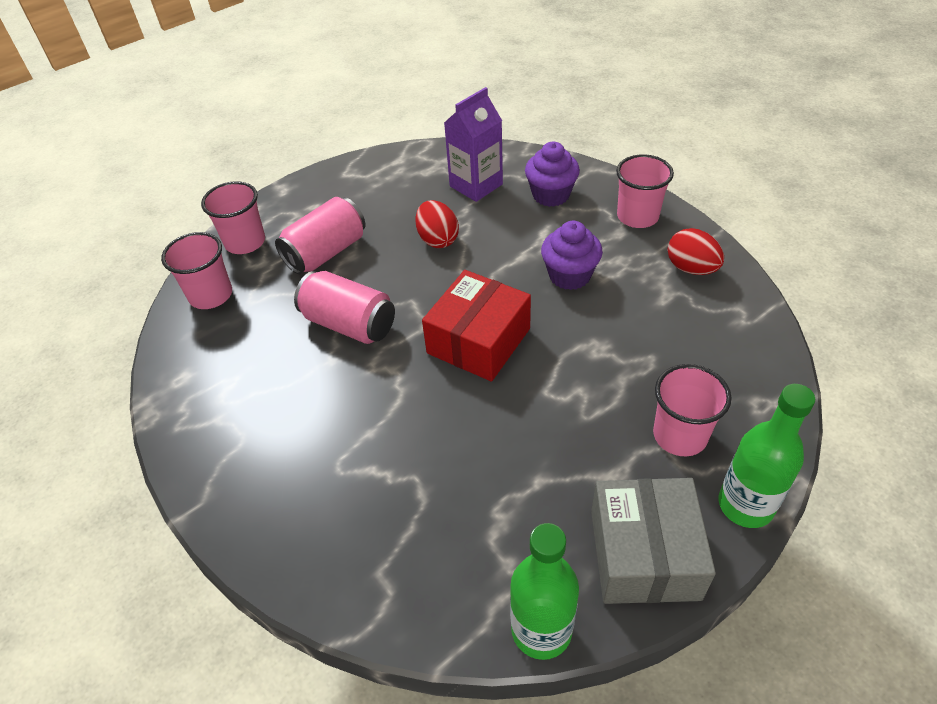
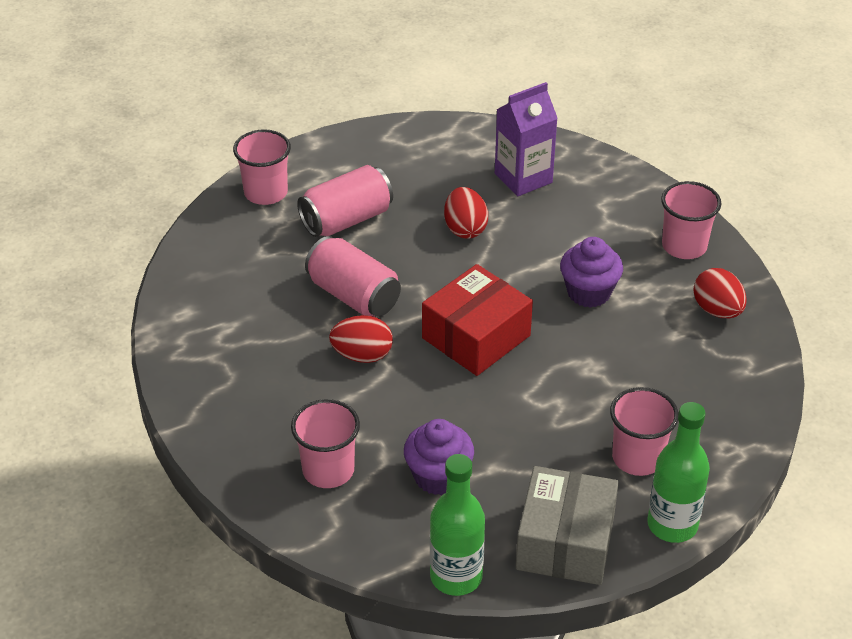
camera: 10 degrees right, 5 degrees down
(211, 295) = (223, 240): pink cup -> pink cup (328, 470)
(372, 384) = (362, 355): none -> red egg
(551, 195) = (600, 204): purple cupcake -> purple cupcake (438, 476)

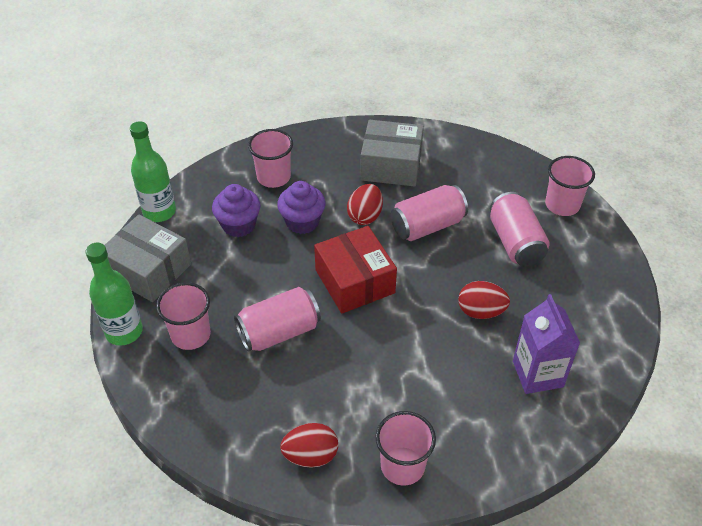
camera: 110 degrees right, 5 degrees up
(253, 354) = (391, 165): none -> grey box
(586, 380) = (279, 332): none -> pink can
(589, 292) = (372, 369): purple cupcake -> purple cupcake (302, 222)

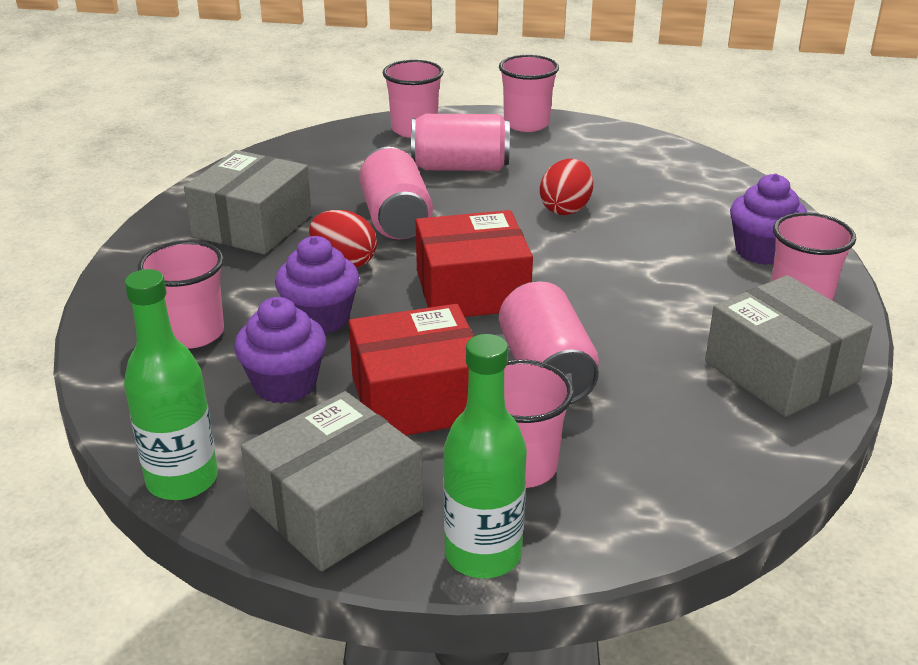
camera: 75 degrees left, 15 degrees down
(239, 280) = (417, 398): none -> red box
(311, 455) = (780, 371): red egg -> grey box
(467, 439) = (762, 251): none -> purple cupcake
(537, 374) = (673, 193): purple carton -> none
(610, 266) = (526, 124): none -> pink cup

